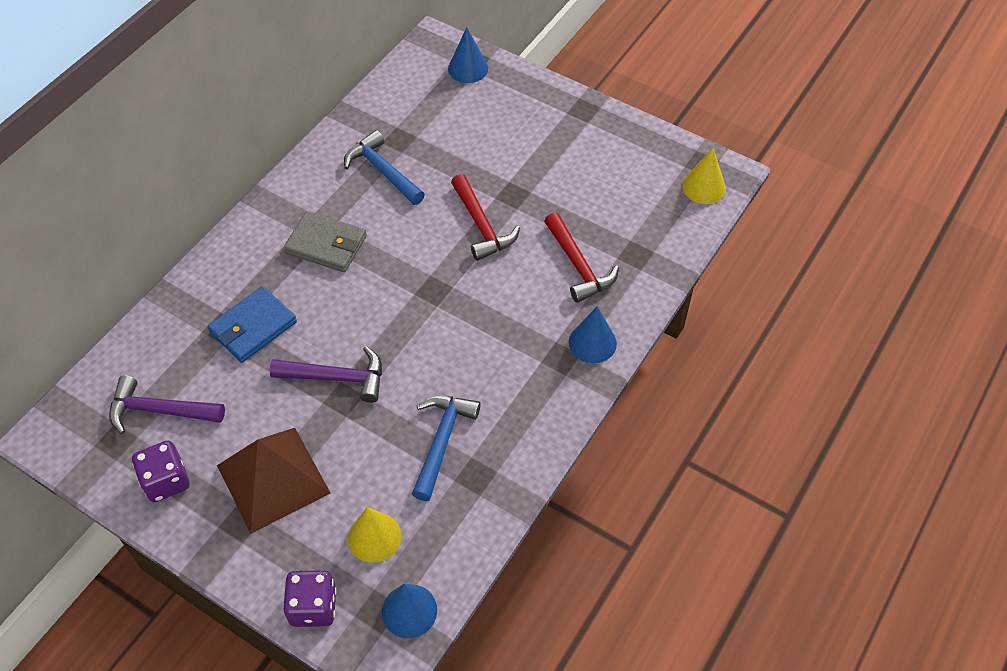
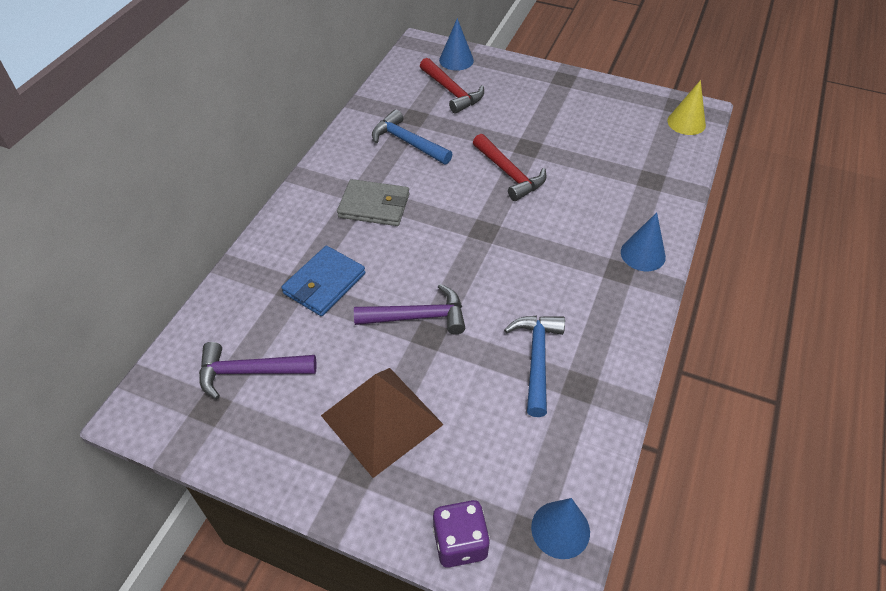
camera: 10 degrees left, 5 degrees down
(166, 481) = (272, 439): purple dice -> none
(374, 537) = (501, 460): yellow cone -> none
(578, 266) = (605, 194): red hammer -> red hammer (452, 92)

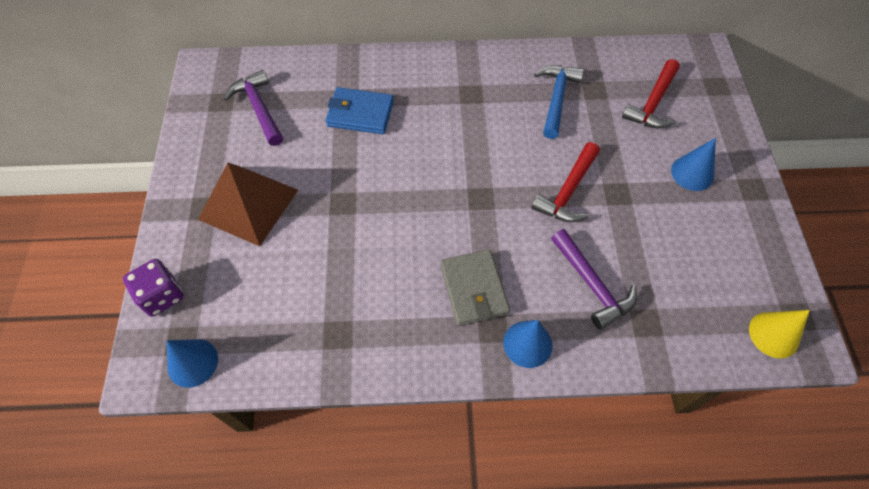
camera: 65 degrees right, 10 degrees up
(374, 206) = (462, 109): grey wallet -> grey wallet (473, 289)
(418, 317) = (357, 188): purple hammer -> purple hammer (592, 285)
(456, 60) = (705, 88): blue cone -> blue cone (692, 173)
(536, 359) = (352, 290): blue hammer -> none

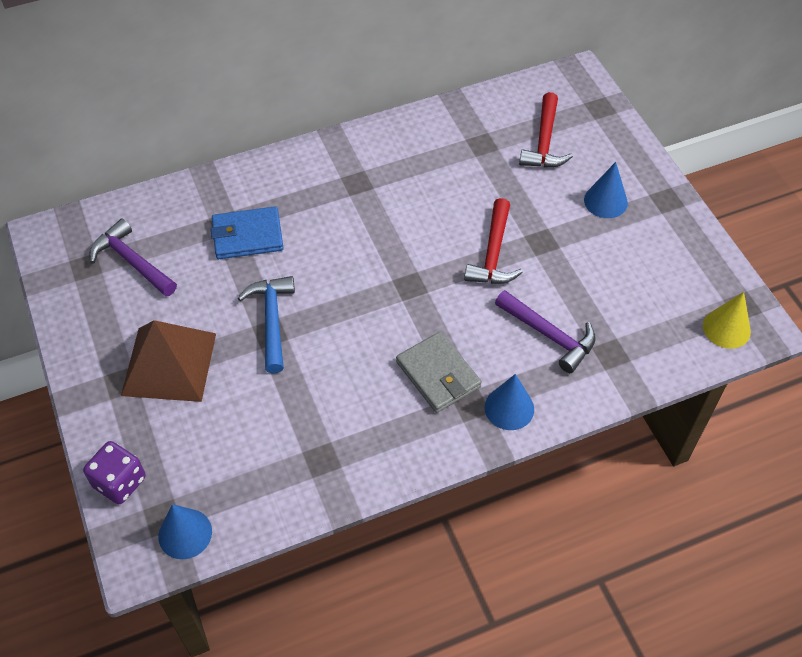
camera: 20 degrees left, 5 degrees down
(556, 99) = (447, 164): blue hammer -> blue hammer (272, 320)

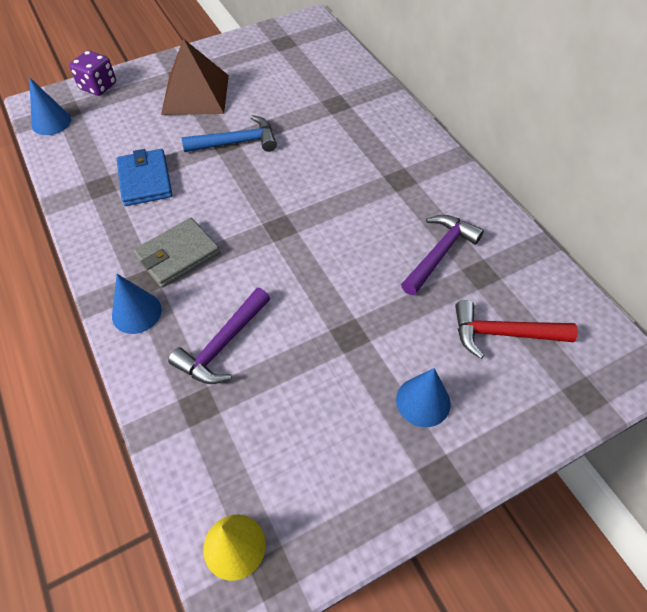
camera: 85 degrees right, 0 degrees up
(132, 261) = (290, 62): purple hammer -> purple hammer (439, 253)
(247, 236) = (324, 118): blue wallet -> blue wallet (145, 180)
(493, 254) = (326, 291): red hammer -> none

